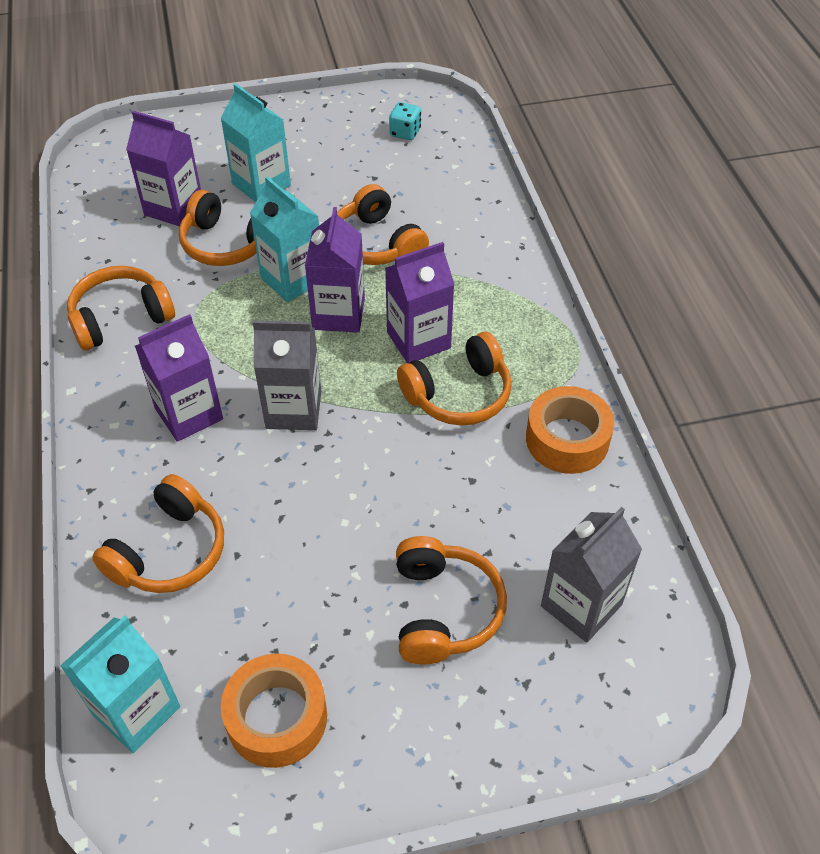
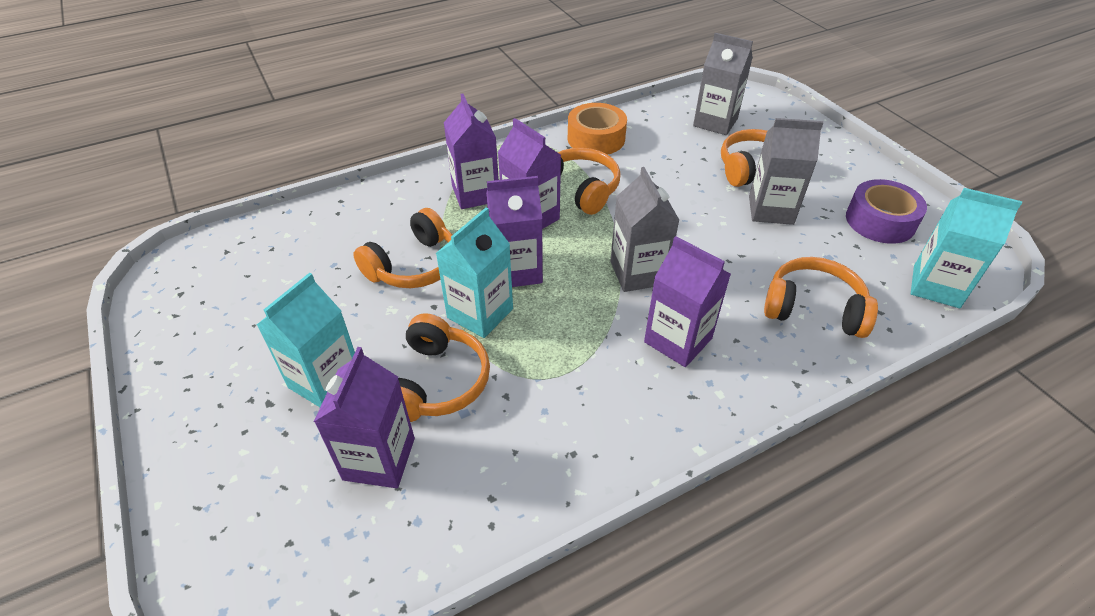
camera: 105 degrees left, 5 degrees down
(120, 318) = (581, 443): orange headphones -> none
(277, 717) = (880, 221): orange tape -> purple tape
(349, 586) = (770, 210): none -> grey carton
(405, 132) = (226, 279): turquoise dice -> none
(478, 302) = (475, 193): none -> purple carton

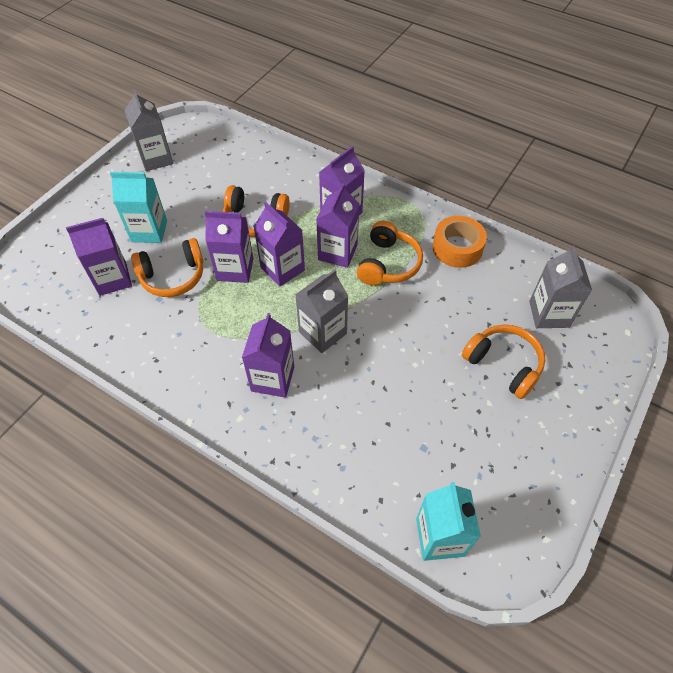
camera: 60 degrees right, 10 degrees up
(480, 313) = (235, 269): turquoise carton -> purple carton
(770, 210) = (454, 391): grey carton -> grey carton (156, 159)
(813, 308) = (355, 452): orange headphones -> none
(880, 221) = (500, 476): purple tape -> none

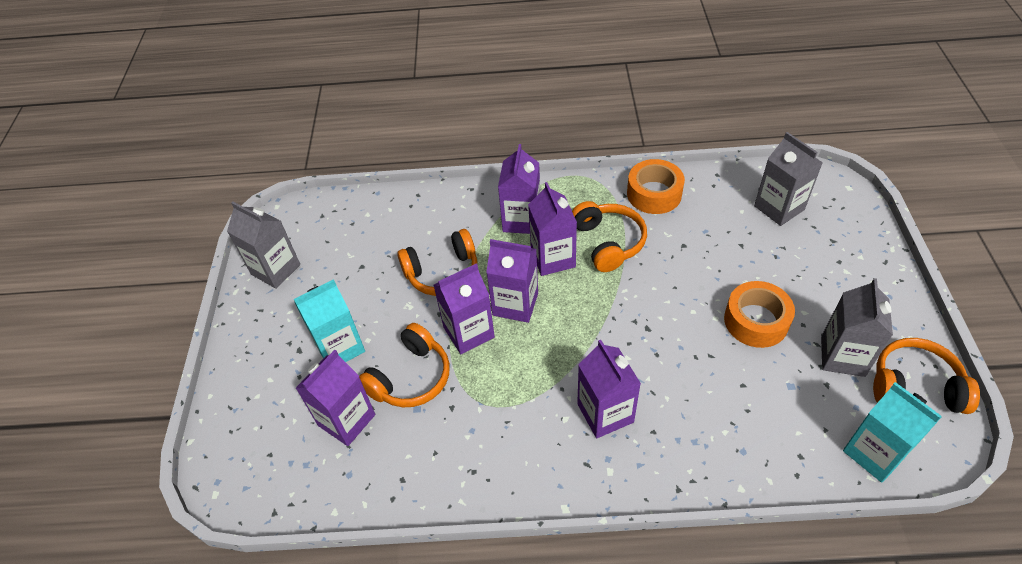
camera: 30 degrees left, 5 degrees down
(323, 333) = (610, 341): grey carton -> grey carton (842, 356)
(444, 385) = (756, 321): none -> orange tape
(504, 364) = (785, 272): orange headphones -> orange headphones (915, 386)

